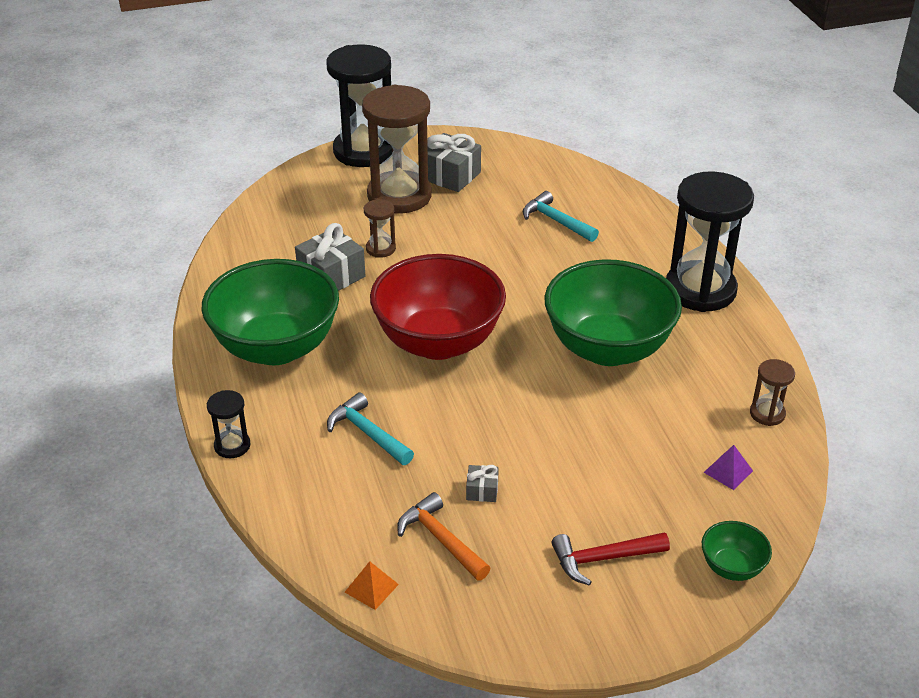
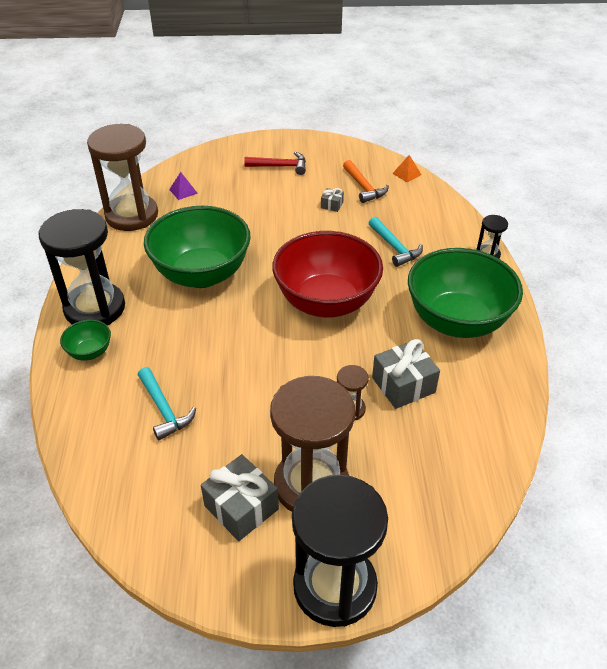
camera: 165 degrees left, 5 degrees up
(732, 567) = (217, 154): green bowl -> green bowl (90, 352)
(767, 414) = (132, 215): brown hourglass -> brown hourglass, size x2.27

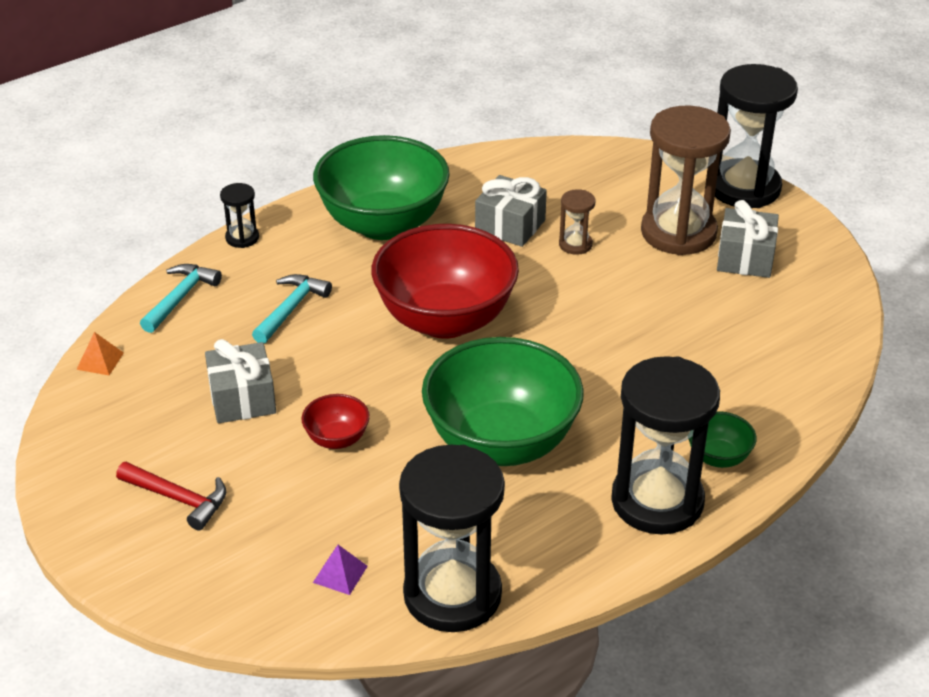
camera: 125 degrees left, 5 degrees down
(132, 215) = (452, 594): brown hourglass -> black hourglass
(164, 409) = (715, 356): turquoise hammer -> turquoise hammer (180, 298)
(268, 222) = (337, 439): none -> red bowl
(280, 166) = (178, 499): red hammer -> red hammer turned 150 degrees clockwise
(332, 205) = (242, 398): grey gift -> grey gift, size x2.02
(364, 187) = (170, 387): orange hammer -> none

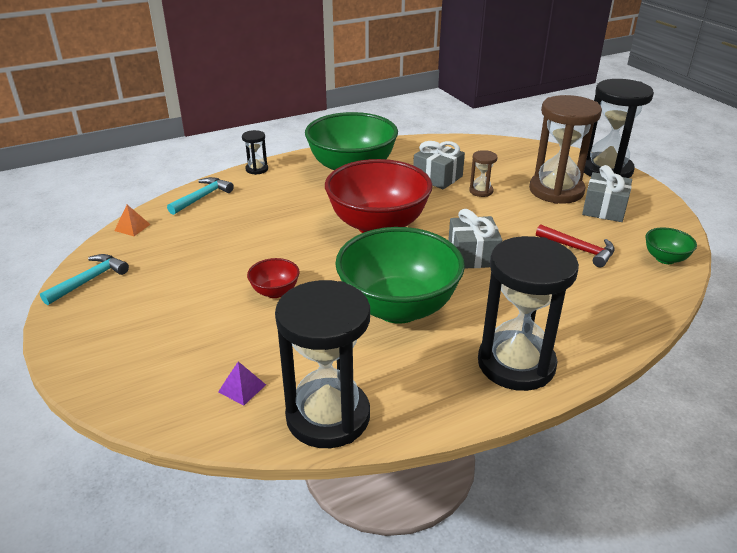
camera: 10 degrees right, 5 degrees down
(178, 499) = (143, 319): red hammer -> red hammer (579, 250)
(242, 398) = (217, 259): grey gift -> grey gift (472, 255)
(291, 309) = (273, 210): turquoise hammer -> turquoise hammer (89, 280)
(718, 457) = (571, 337): green bowl -> green bowl (665, 259)

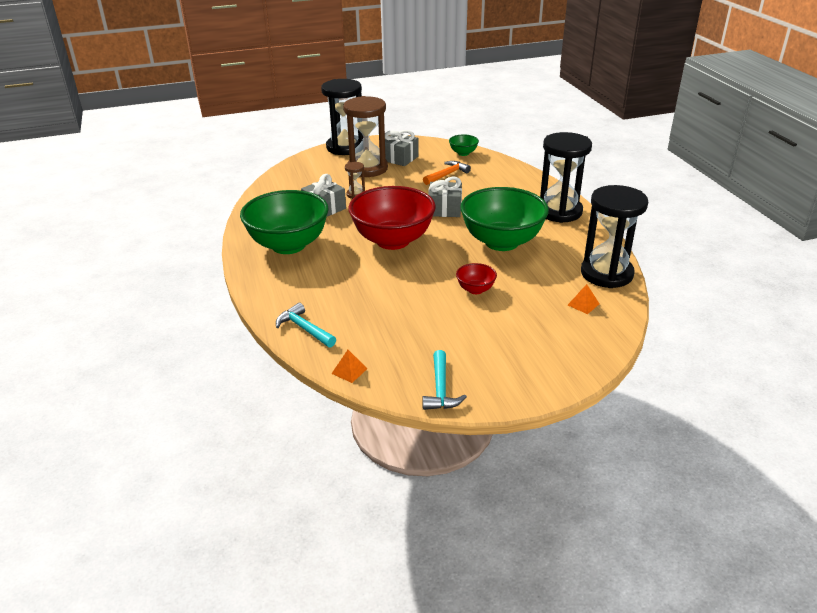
camera: 80 degrees left, 0 degrees up
(89, 280) = (440, 389): turquoise hammer -> turquoise hammer turned 135 degrees counterclockwise
(242, 388) = (583, 304): purple pyramid -> orange pyramid
(257, 169) = (259, 296): black hourglass -> none
(579, 250) = (447, 175): red hammer -> orange hammer

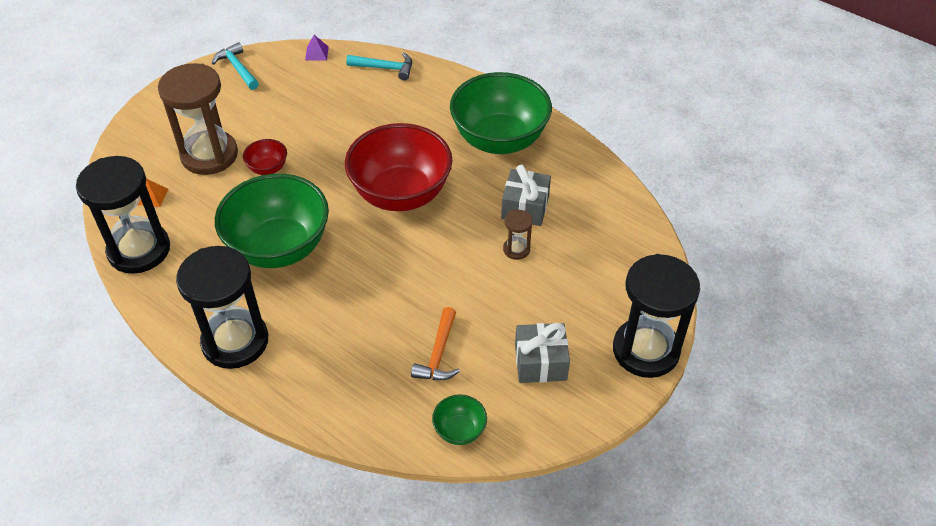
camera: 145 degrees right, 15 degrees up
(349, 371) = (316, 53): orange pyramid -> purple pyramid
(367, 168) = (558, 312): brown hourglass -> brown hourglass (209, 155)
(444, 209) = (385, 274): grey gift -> none

